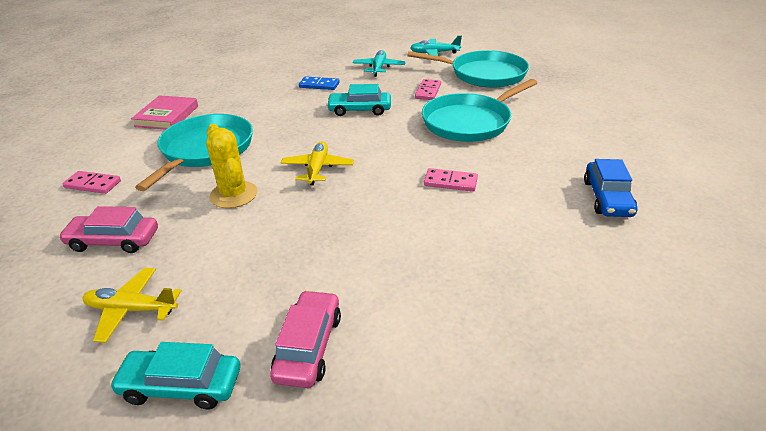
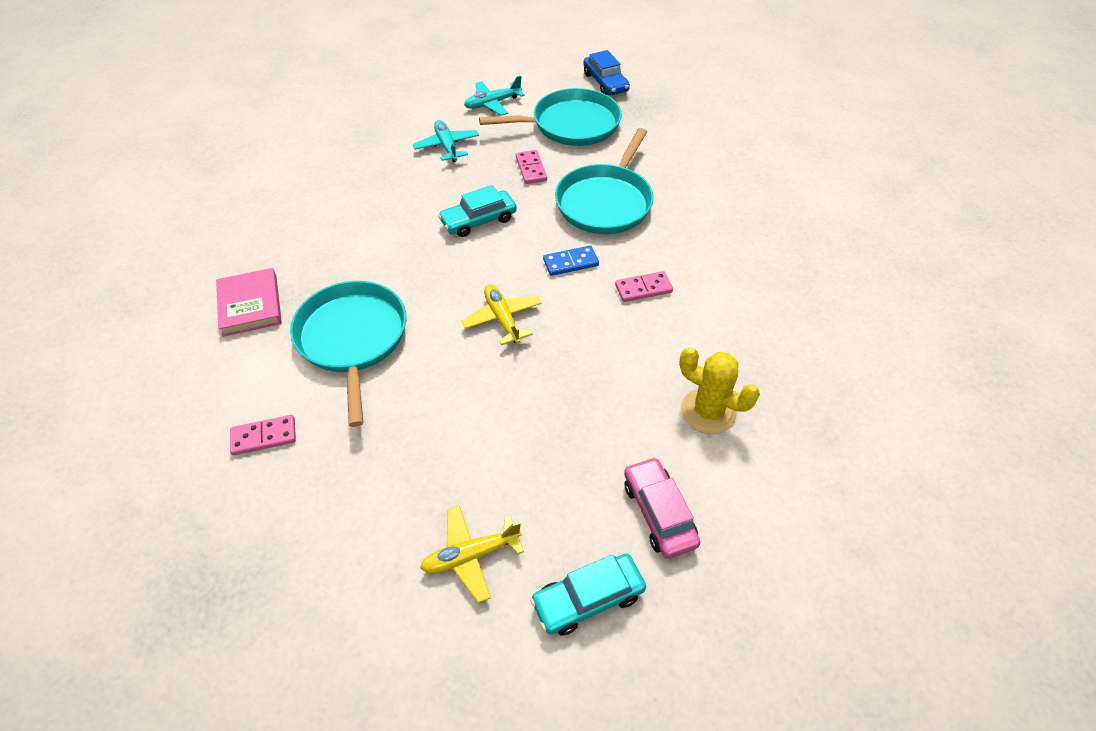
camera: 30 degrees left, 15 degrees up
(114, 241) = (370, 494): pink car -> none
(233, 195) = (444, 386): yellow cactus -> yellow cactus (708, 411)
(319, 85) = (399, 195): blue domino -> blue domino (570, 262)
(607, 198) = (783, 258): blue car -> blue car (605, 82)

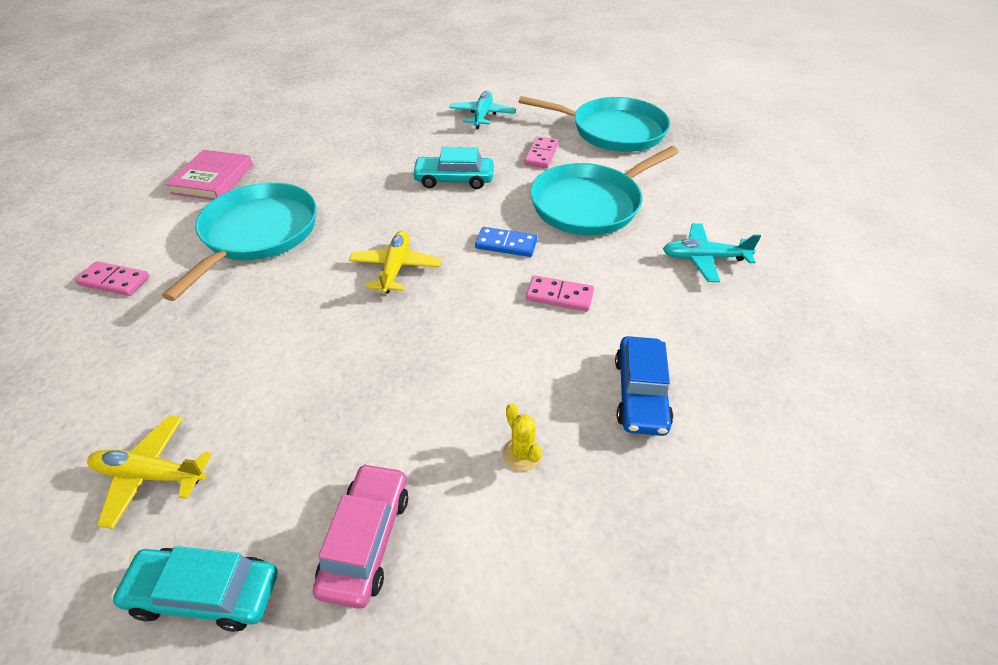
camera: 30 degrees right, 5 degrees down
(492, 103) = (553, 95): turquoise plane -> turquoise plane (704, 258)
(605, 82) = (678, 107): blue car -> blue car (640, 393)
(708, 411) = (522, 454): yellow cactus -> yellow cactus, size x0.54

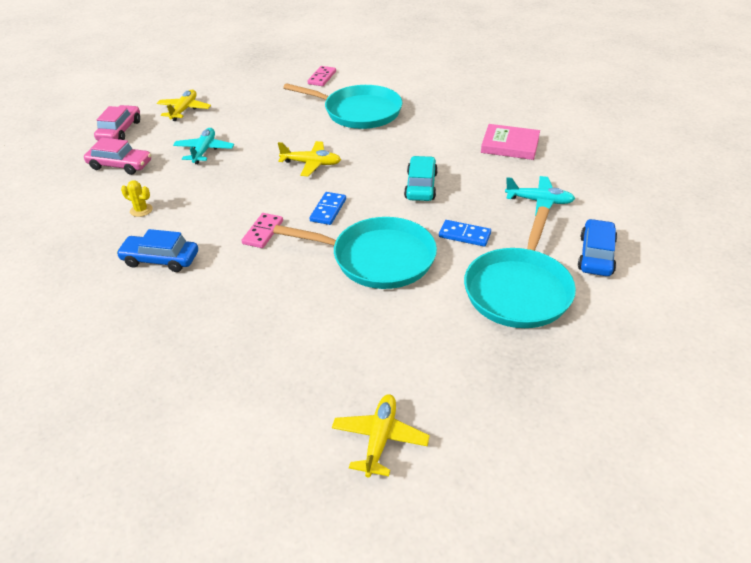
camera: 95 degrees right, 5 degrees down
(205, 593) = (120, 131): turquoise car -> pink car
(213, 179) = (424, 89): pink book -> pink book (510, 145)
(522, 454) = (141, 210): yellow cactus -> yellow cactus turned 45 degrees clockwise
(541, 154) = (464, 235): pink domino -> blue domino
(558, 97) = (596, 255): none -> blue car
(590, 204) = (378, 258): turquoise pan -> turquoise pan turned 135 degrees clockwise
(704, 258) = (286, 318): turquoise plane -> turquoise plane (204, 151)
(813, 194) = (380, 439): none -> yellow plane

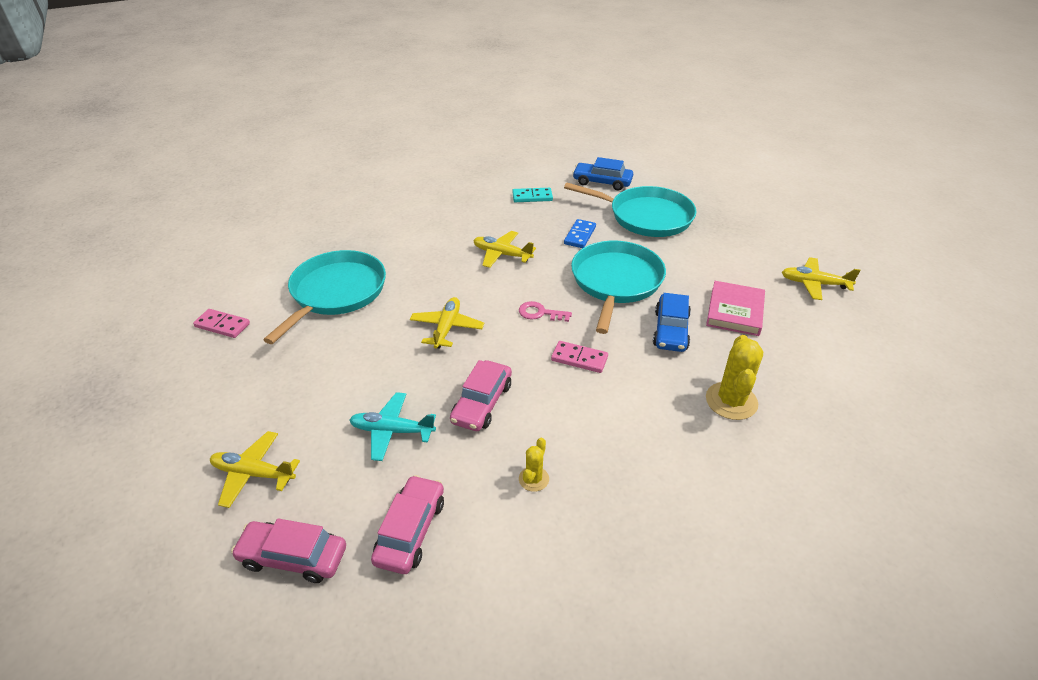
camera: 90 degrees left, 0 degrees up
(160, 259) = (634, 440): blue car -> blue car (670, 330)
(188, 324) = (731, 401): none -> yellow cactus
(221, 185) = (482, 403): none -> pink car
(328, 210) = (540, 313): blue domino -> pink key
(421, 186) = (502, 254): turquoise car -> yellow plane
(510, 145) = (439, 202): pink book -> pink book (735, 311)
(539, 201) = (532, 197): turquoise plane -> turquoise domino

